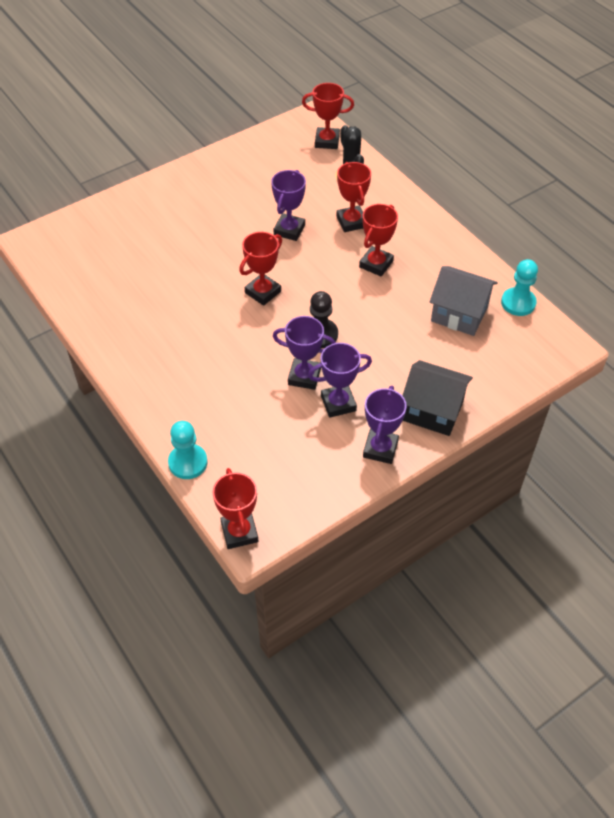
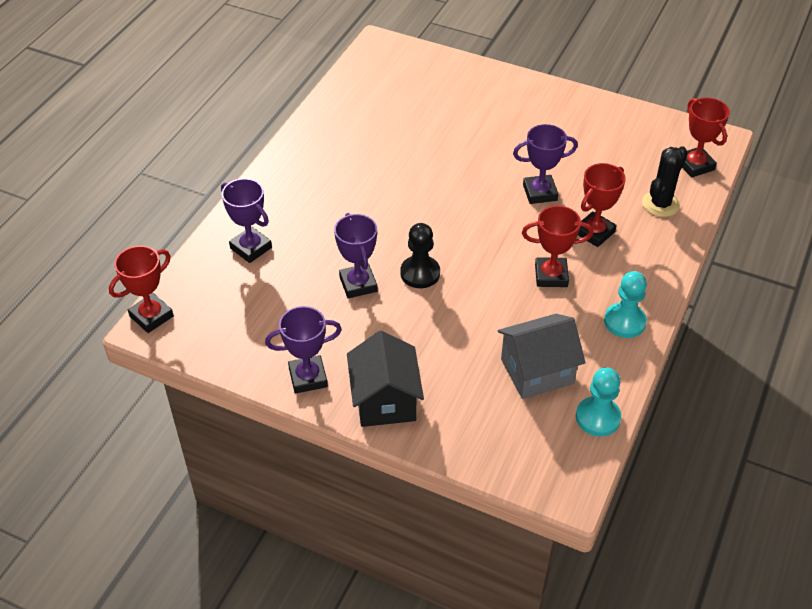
camera: 60 degrees right, 5 degrees down
(188, 462) = (206, 250): turquoise pawn -> turquoise pawn (624, 322)
(263, 292) = (441, 210): red trophy -> none
(338, 403) = (343, 322): purple trophy -> purple trophy (251, 248)
(459, 314) = (537, 371): grey house -> grey house turned 75 degrees clockwise

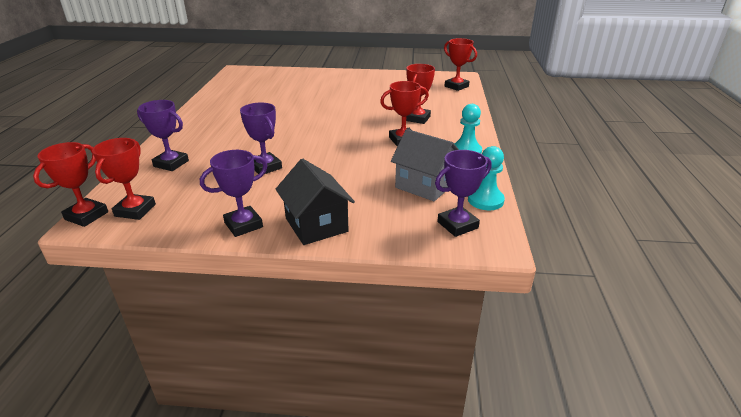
camera: 20 degrees left, 15 degrees down
(201, 321) = (135, 210): none -> red trophy
(420, 273) = (310, 154): black pawn -> none
(537, 371) = (425, 185): grey house -> grey house turned 75 degrees clockwise
(540, 193) = (372, 108): purple trophy -> purple trophy (457, 225)
(660, 204) = (448, 102): black cactus -> none

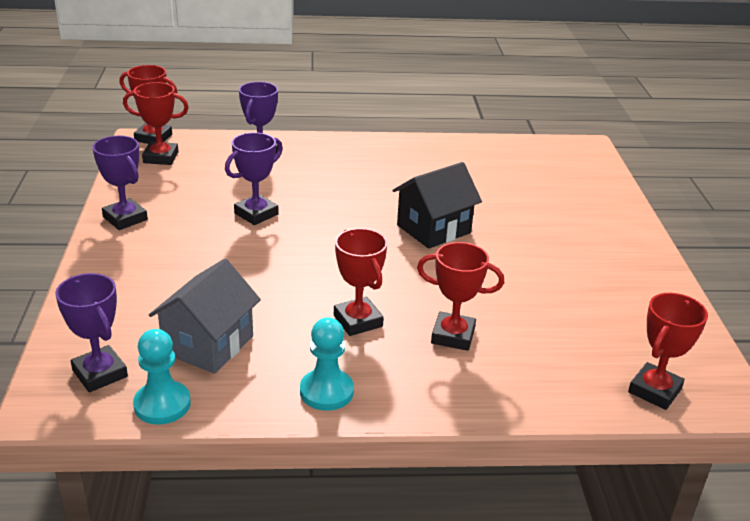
camera: 80 degrees right, 0 degrees up
(316, 225) = (118, 263): black house -> black house (433, 229)

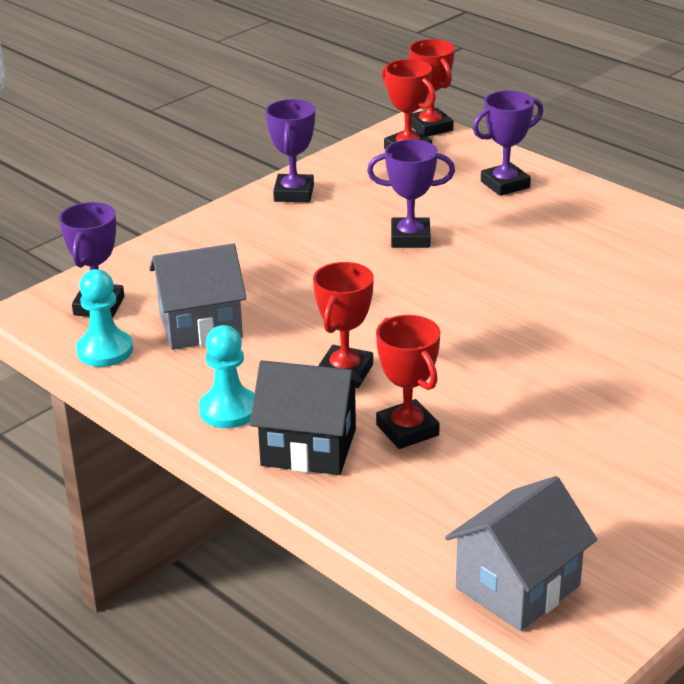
camera: 50 degrees right, 0 degrees up
(433, 229) = (561, 331): black house -> black house (308, 447)
(654, 390) = (517, 587): red trophy -> grey house

